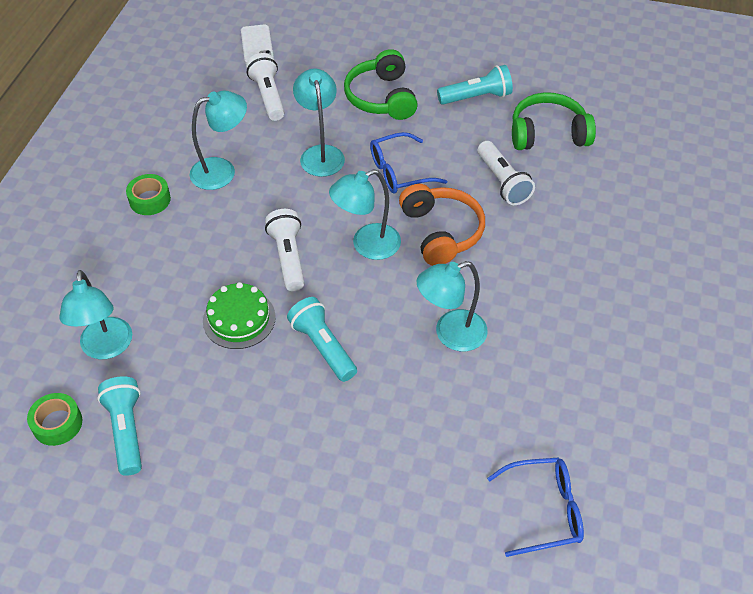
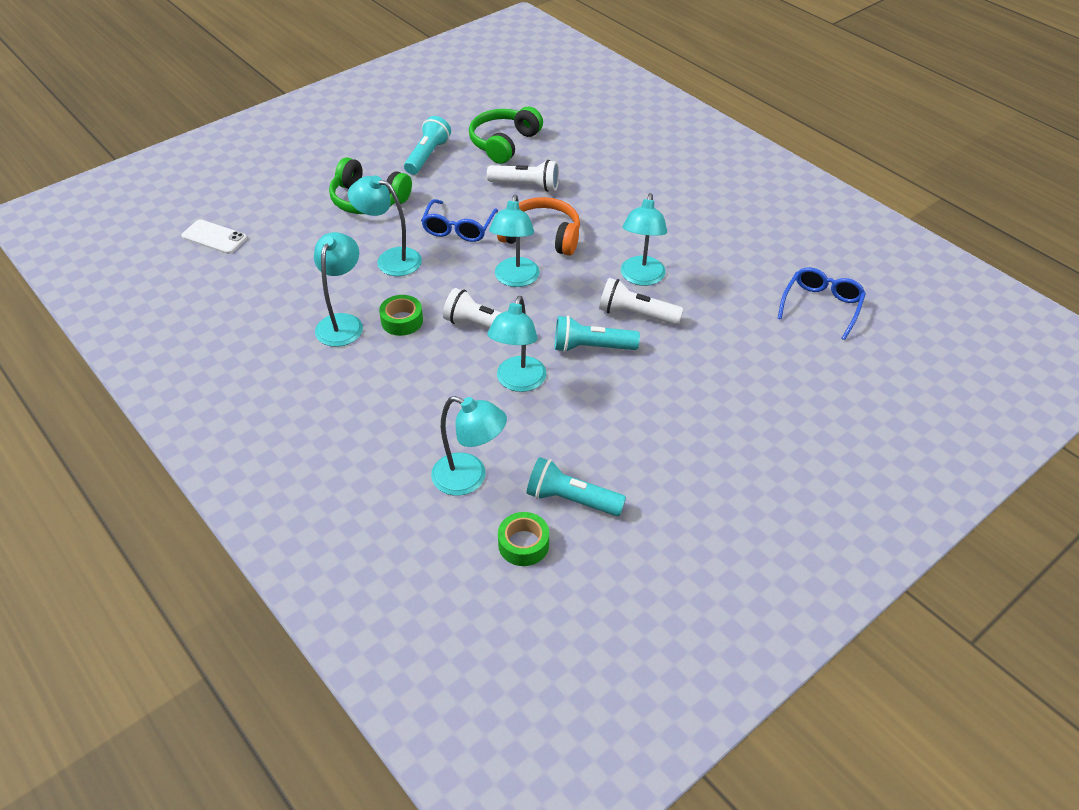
camera: 55 degrees left, 5 degrees down
(150, 200) = (324, 382): green tape -> green tape (402, 321)
(239, 319) = (518, 382): green cake -> turquoise lamp
(268, 96) = (287, 258): white flashlight -> white flashlight (636, 314)

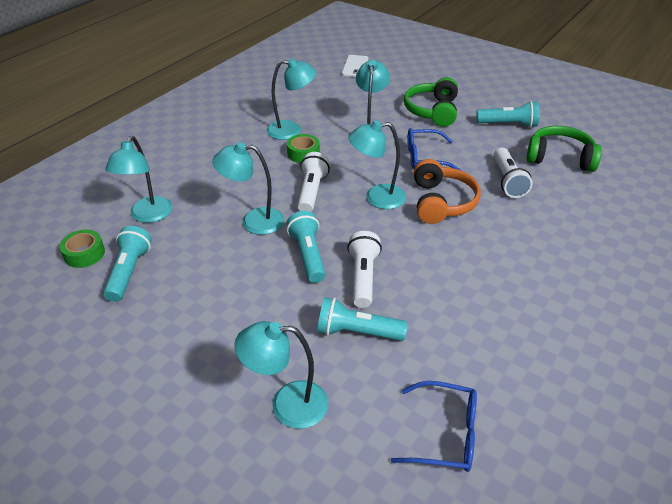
camera: 75 degrees right, 5 degrees down
(641, 278) = (418, 273): turquoise lamp -> turquoise lamp (287, 405)
(706, 333) = (357, 332): none -> turquoise flashlight

